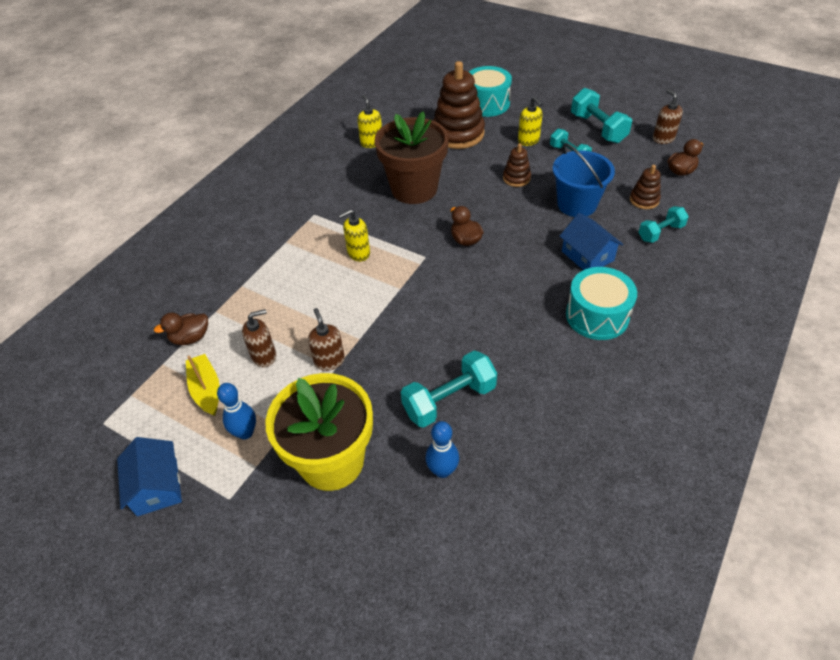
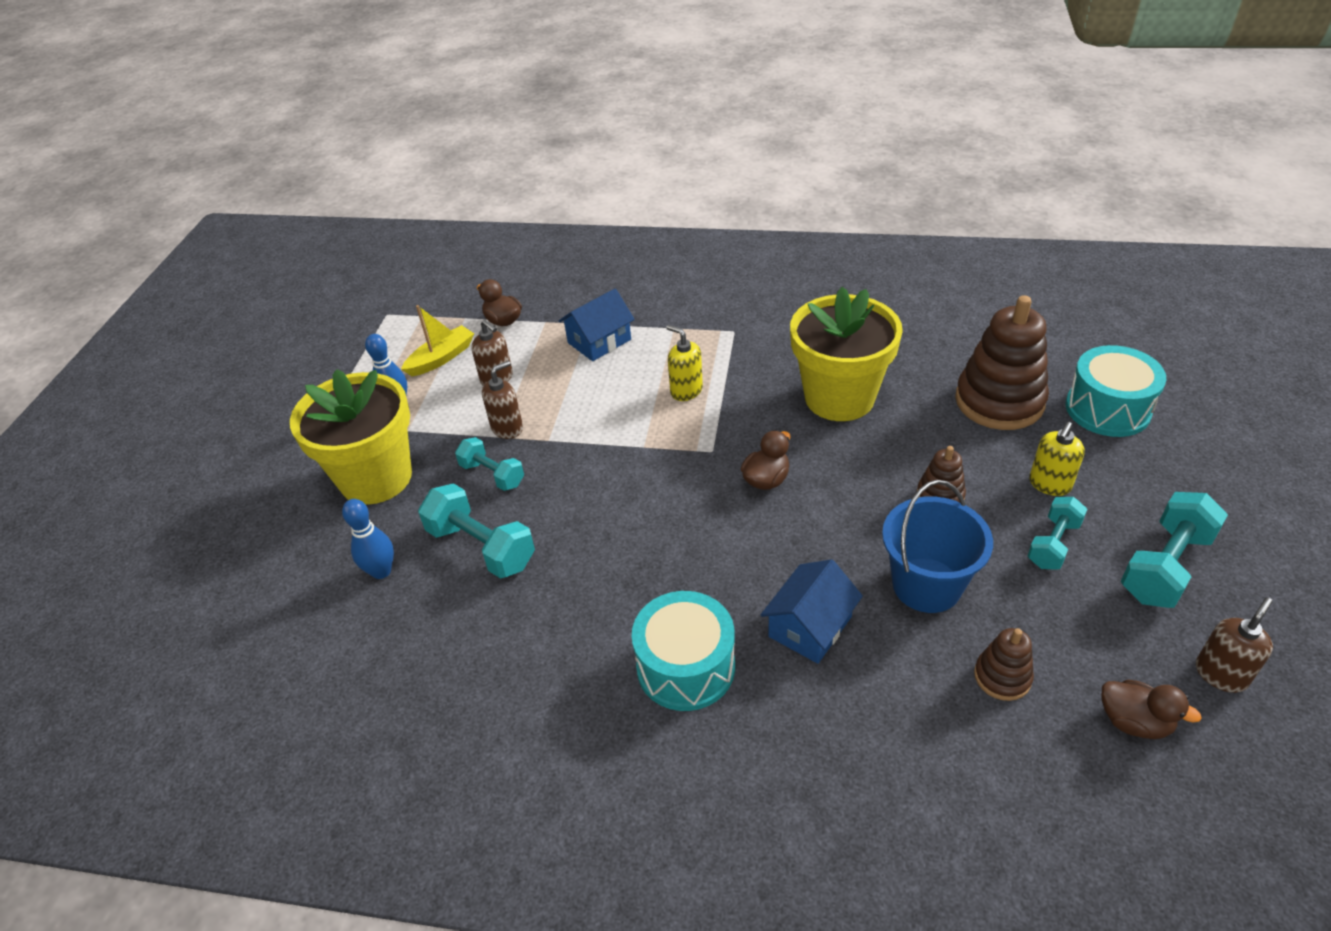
camera: 70 degrees right, 5 degrees down
(157, 487) = (326, 375): blue house -> blue house (599, 341)
(371, 142) = (908, 327): yellow soap dispenser -> none
(414, 189) = (839, 398): brown flower pot -> yellow flower pot
(660, 232) = (927, 718): turquoise dumbbell -> turquoise dumbbell (492, 475)

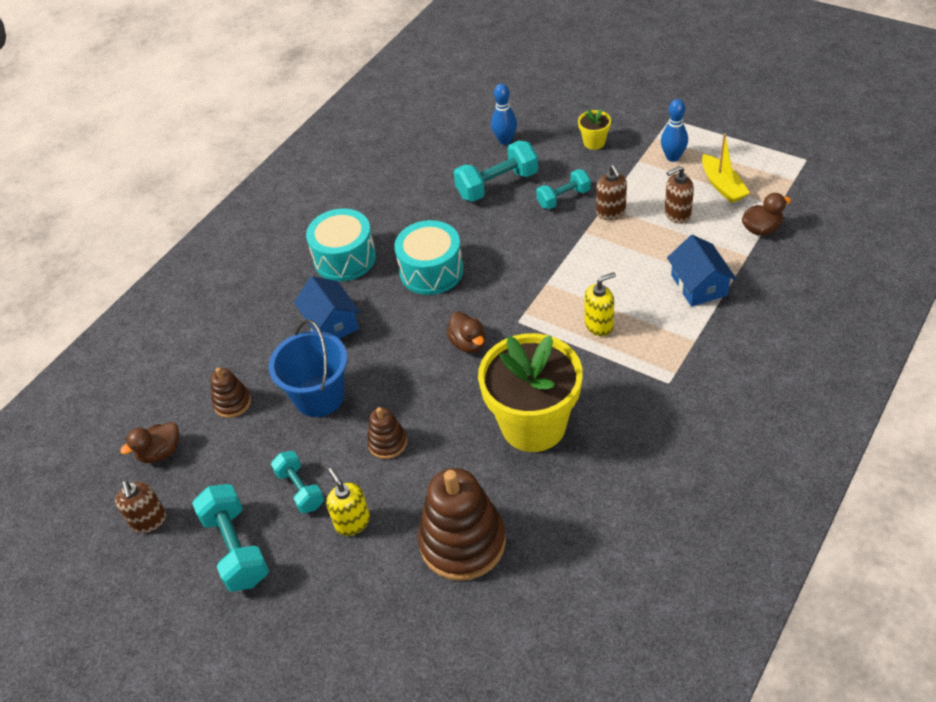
camera: 115 degrees right, 5 degrees up
(376, 478) = (594, 142): yellow flower pot -> yellow flower pot, size x0.41
(1107, 409) = (404, 625): turquoise drum -> turquoise drum (431, 271)

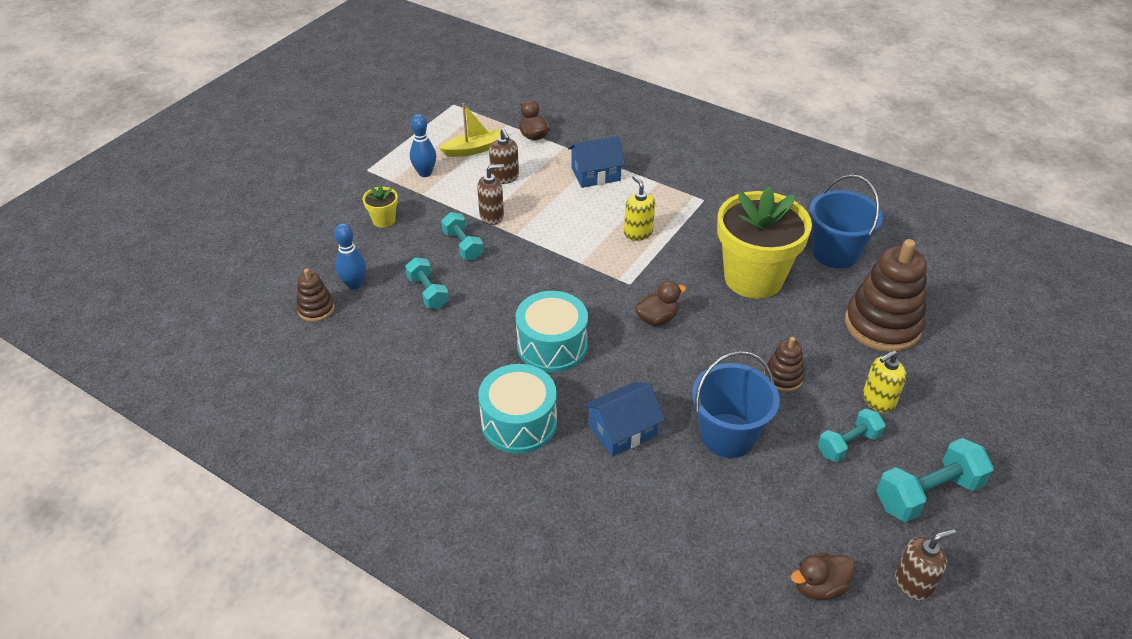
camera: 95 degrees left, 5 degrees down
(160, 452) = (819, 586): brown duck -> brown duck turned 105 degrees clockwise
(232, 403) = (740, 518): brown stacking toy -> brown stacking toy (316, 309)
(497, 185) = (428, 292): turquoise dumbbell -> turquoise dumbbell, size x0.64
(585, 508) = (835, 253): none -> blue bucket

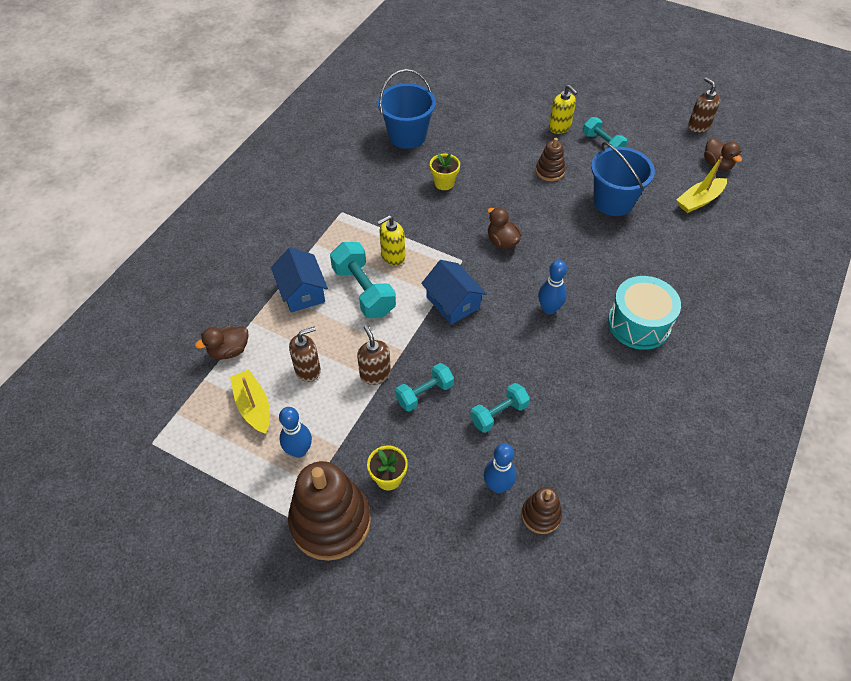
camera: 95 degrees left, 10 degrees up
(552, 346) = (549, 309): turquoise drum -> blue bowling pin
(622, 430) = (626, 259): blue house -> blue house (453, 302)
(733, 540) = (699, 200): none -> yellow boat
(753, 278) = (444, 183): yellow flower pot -> yellow flower pot, size x0.41
(882, 325) = (485, 119): brown stacking toy -> brown stacking toy (330, 521)
(928, 494) = (631, 114): turquoise dumbbell -> turquoise dumbbell (364, 291)

